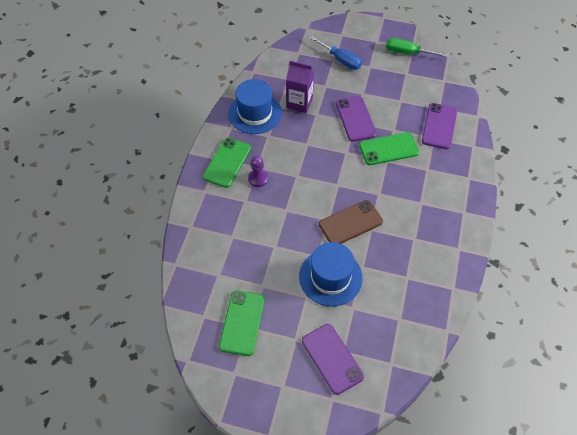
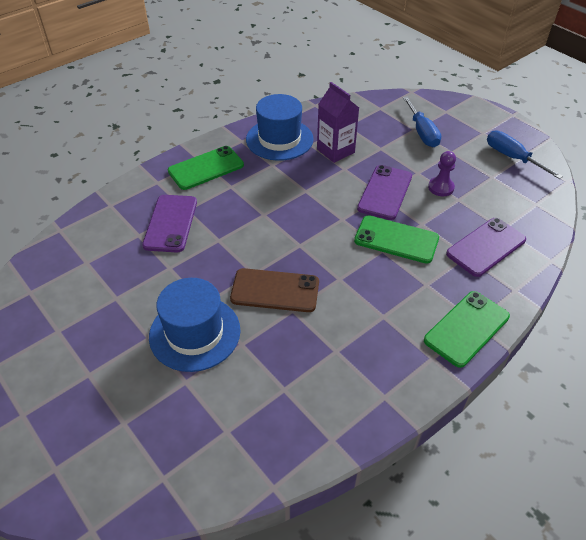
camera: 35 degrees right, 10 degrees down
(242, 322) = (57, 321): green phone -> green phone (466, 328)
(258, 178) = (220, 197): purple pawn -> purple pawn (441, 187)
(332, 358) = (104, 422): purple phone -> purple phone (171, 223)
(407, 52) = (512, 158): green screwdriver -> blue screwdriver

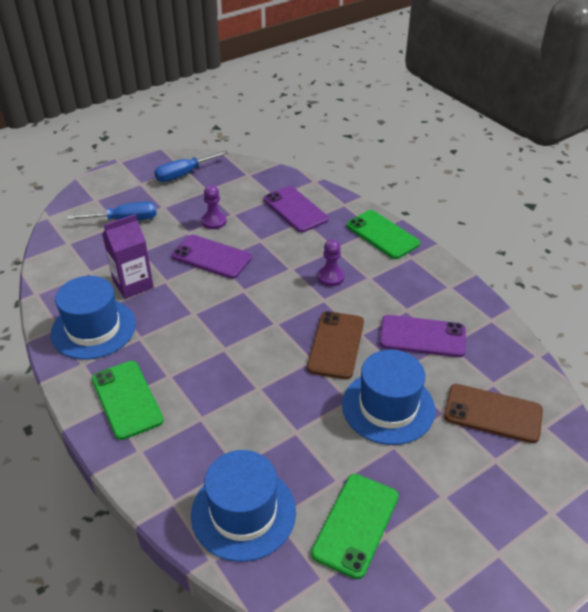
camera: 85 degrees left, 5 degrees down
(94, 242) = (243, 512): none -> blue hat
(171, 223) = (223, 433): purple phone -> purple phone (422, 336)
(183, 426) = (493, 413): none -> brown phone
(376, 282) = (330, 277): none -> purple pawn
(396, 239) = (278, 258): green phone -> green phone (356, 524)

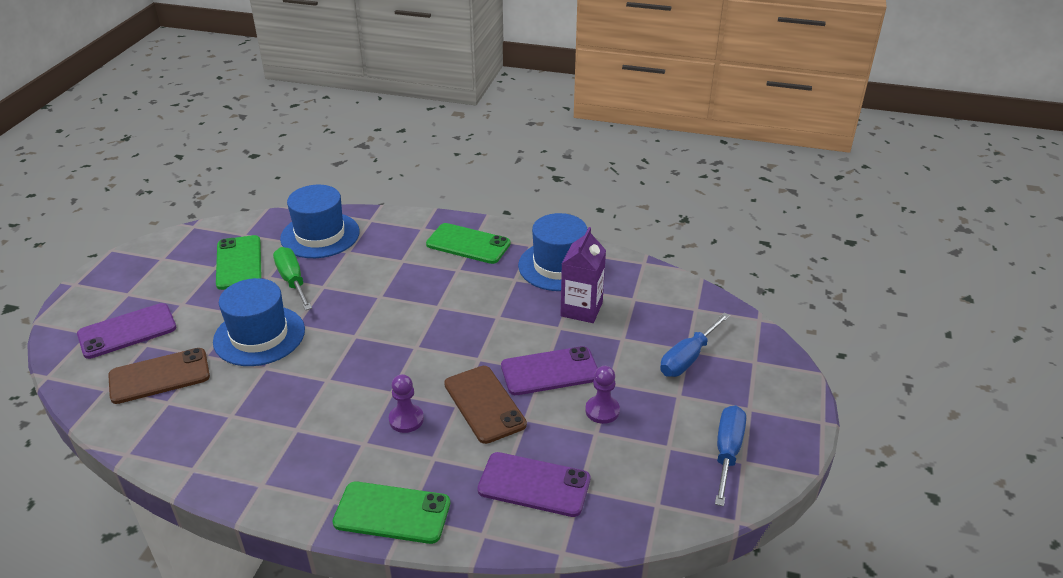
camera: 140 degrees right, 5 degrees down
(318, 457) = (292, 281): none -> green screwdriver
(336, 345) = (343, 358): brown phone -> brown phone (484, 404)
(422, 336) = (262, 409): purple phone -> purple phone (127, 331)

